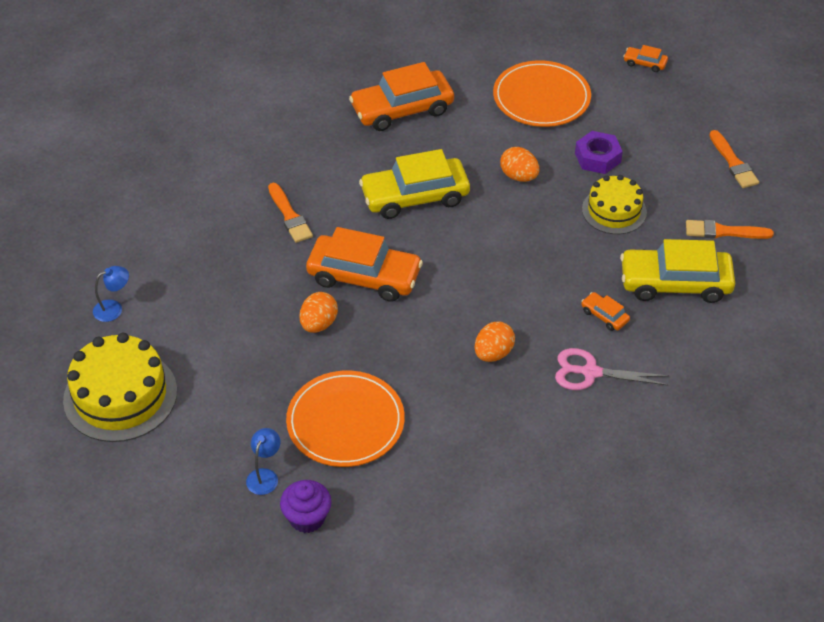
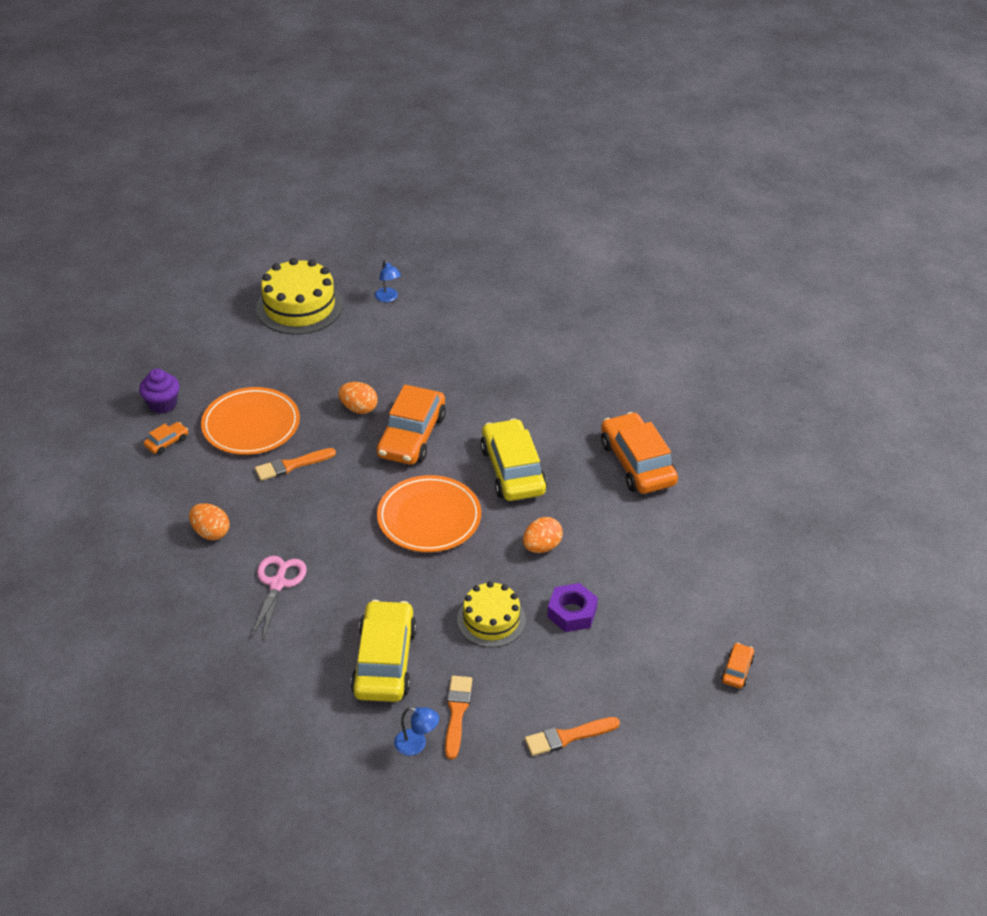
camera: 90 degrees right, 5 degrees down
(265, 476) = (207, 381): blue lamp -> blue lamp (416, 744)
(290, 216) = (488, 390): orange brush -> orange brush (292, 465)
(493, 353) = (310, 517): orange egg -> orange egg (211, 532)
(541, 97) = (665, 572): orange plate -> orange plate (429, 517)
(604, 316) = (346, 600): orange car -> orange car (167, 442)

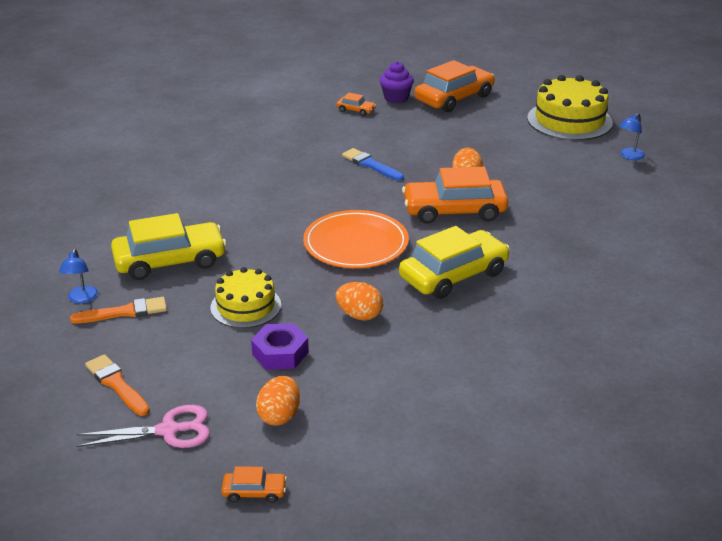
camera: 70 degrees right, 10 degrees down
(211, 532) = (271, 151): orange egg -> orange egg (279, 416)
(251, 424) = (404, 136): orange plate -> none
(277, 584) = (232, 192): pink scissors -> pink scissors (168, 430)
(292, 465) = (370, 165): orange brush -> blue brush
(637, 463) = (530, 353): orange car -> orange car (454, 98)

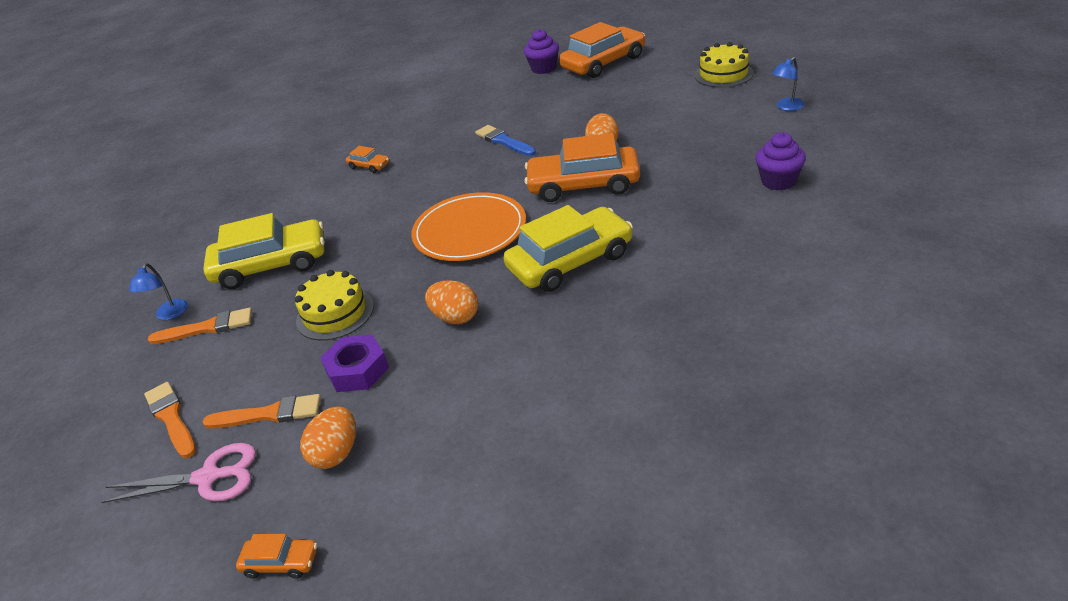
camera: 10 degrees right, 5 degrees up
(209, 384) = (269, 414): none -> orange brush
(356, 110) = (500, 85): orange car -> orange car (369, 166)
(569, 120) = (723, 74): yellow cake -> yellow cake, size x0.64
(627, 220) = (778, 181): none -> purple cupcake

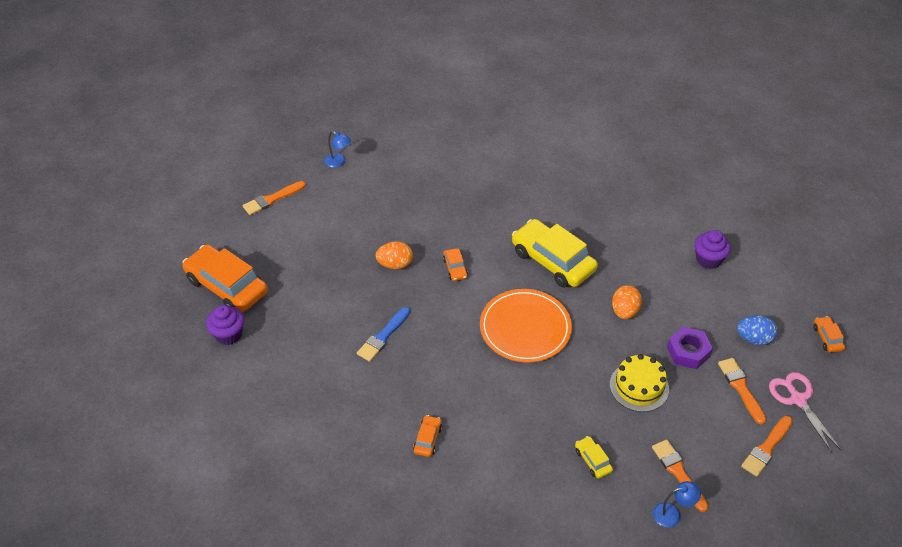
camera: 110 degrees left, 10 degrees up
(271, 265) = (593, 460): yellow car -> yellow car, size x0.44
(336, 453) = (754, 339): orange egg -> blue egg
(583, 185) = (455, 268): orange car -> orange car, size x0.44
(723, 74) = (272, 199): yellow cake -> orange brush
(778, 181) = (446, 166): purple cupcake -> purple cupcake (708, 260)

